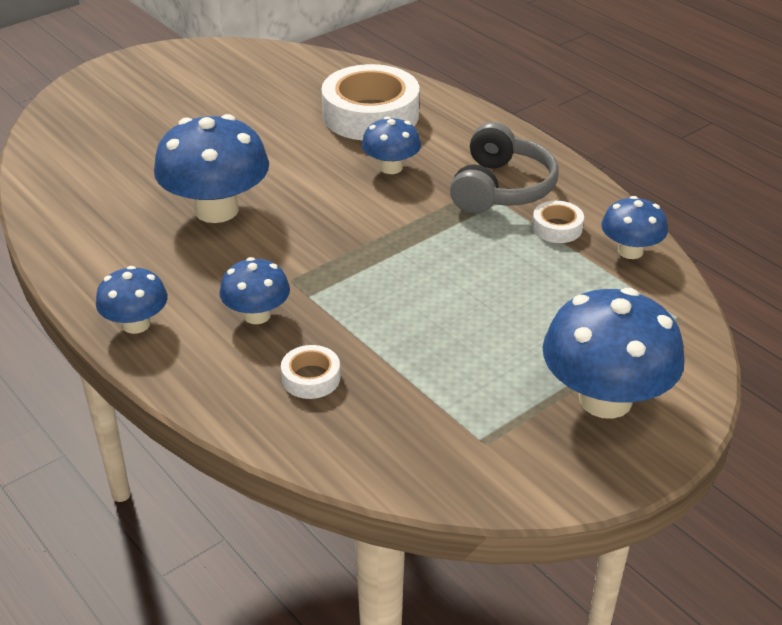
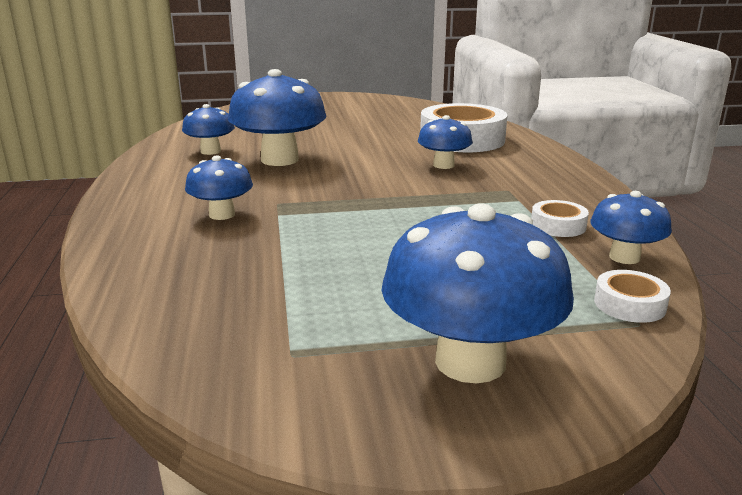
camera: 30 degrees right, 15 degrees down
(136, 324) = (132, 199): blue mushroom -> blue mushroom (210, 151)
(311, 378) = (204, 260): white tape -> white tape (629, 304)
(501, 188) = (528, 193): grey headphones -> none

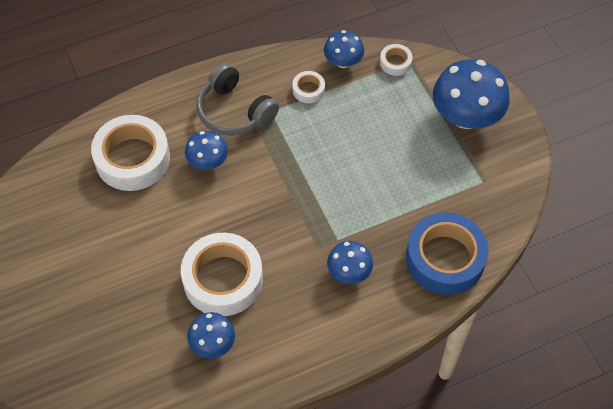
camera: 105 degrees left, 35 degrees up
(168, 281) = (445, 259): none -> blue tape
(280, 160) = (223, 279): blue mushroom -> white tape
(521, 182) = (234, 111): none -> grey headphones

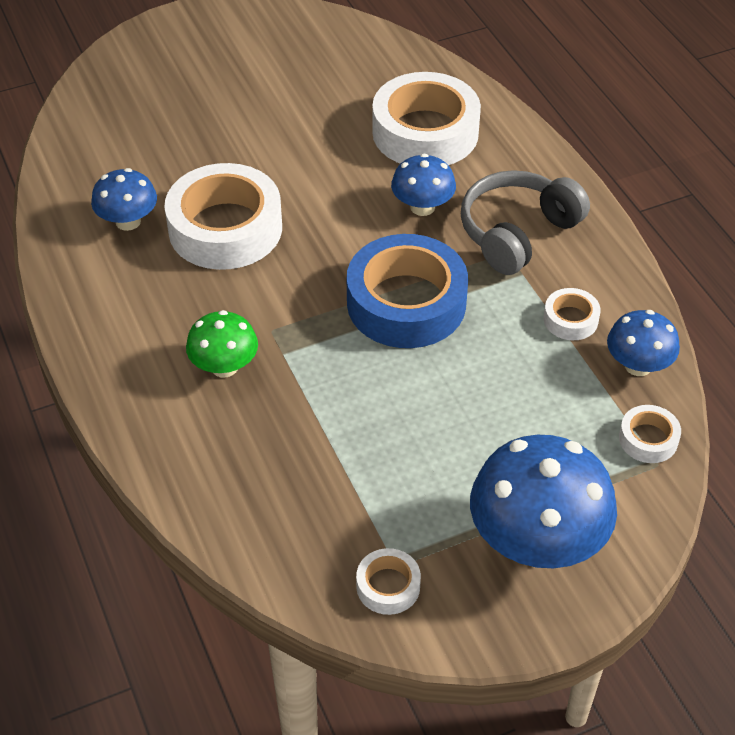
camera: 90 degrees right, 10 degrees down
(349, 272) = (224, 366): blue mushroom -> green mushroom
(445, 259) = (239, 492): blue tape -> blue tape (406, 303)
(500, 184) = (388, 586): none -> white tape

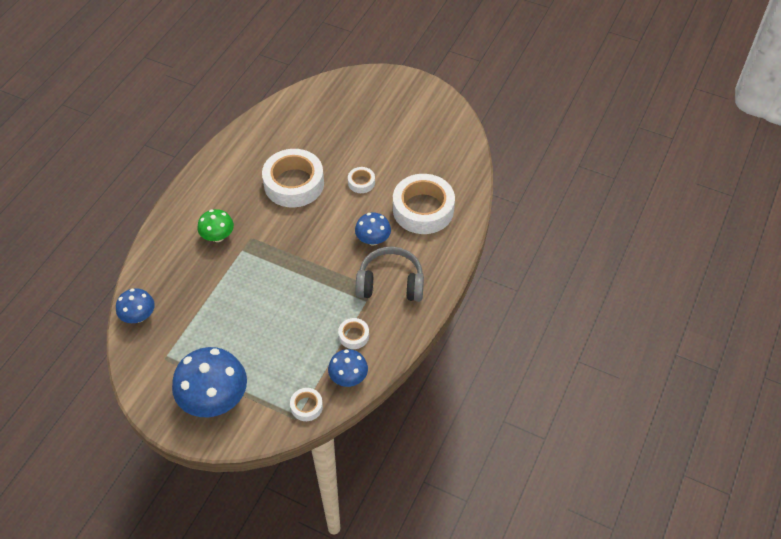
camera: 50 degrees right, 5 degrees up
(128, 221) = (268, 151): blue mushroom -> blue mushroom (139, 316)
(388, 586) = (151, 362): white tape -> white tape (361, 182)
(406, 303) = (308, 271): blue tape -> none

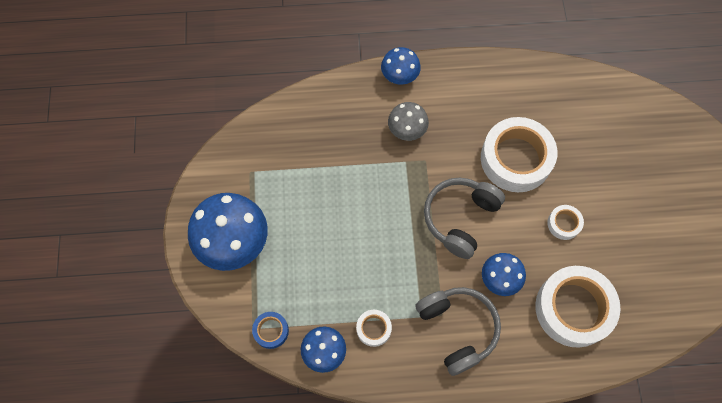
camera: 60 degrees right, 15 degrees up
(139, 316) = (280, 121): blue mushroom -> blue mushroom (399, 76)
(218, 236) = (407, 130): green mushroom -> grey mushroom
(306, 406) = (271, 331): white tape -> blue tape
(311, 239) = (460, 218): none -> grey headphones

